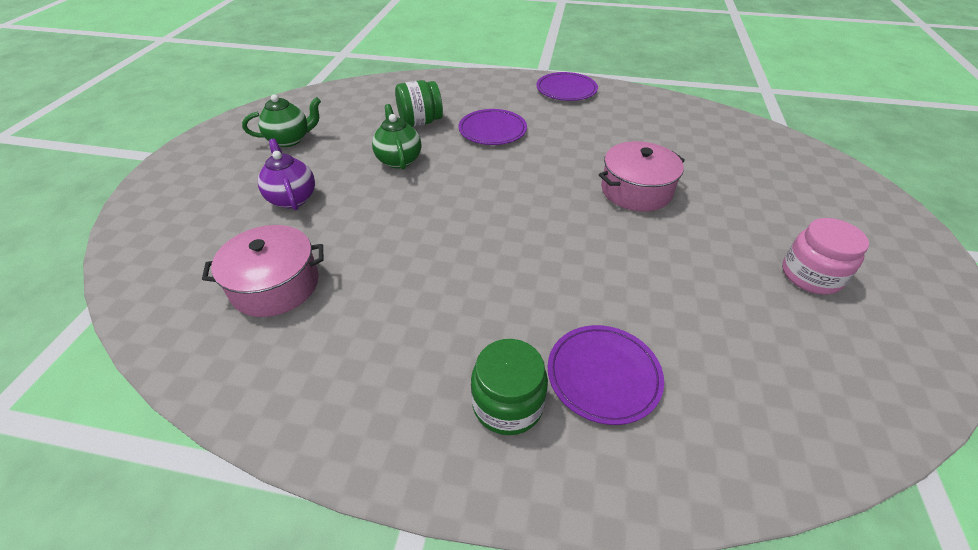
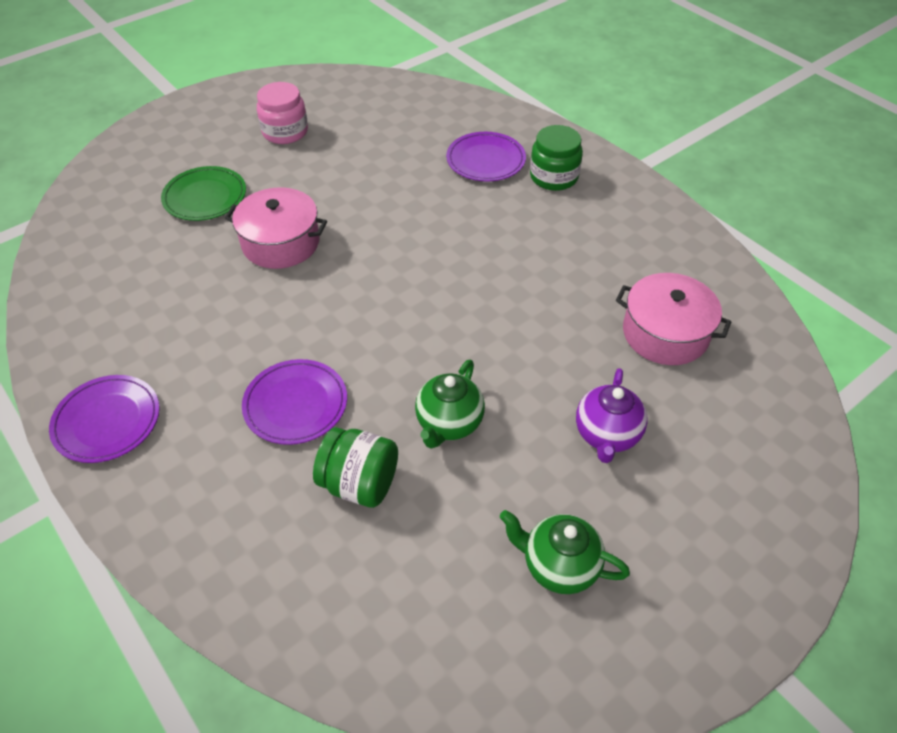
camera: 140 degrees left, 5 degrees up
(738, 188) = (205, 197): none -> green plate

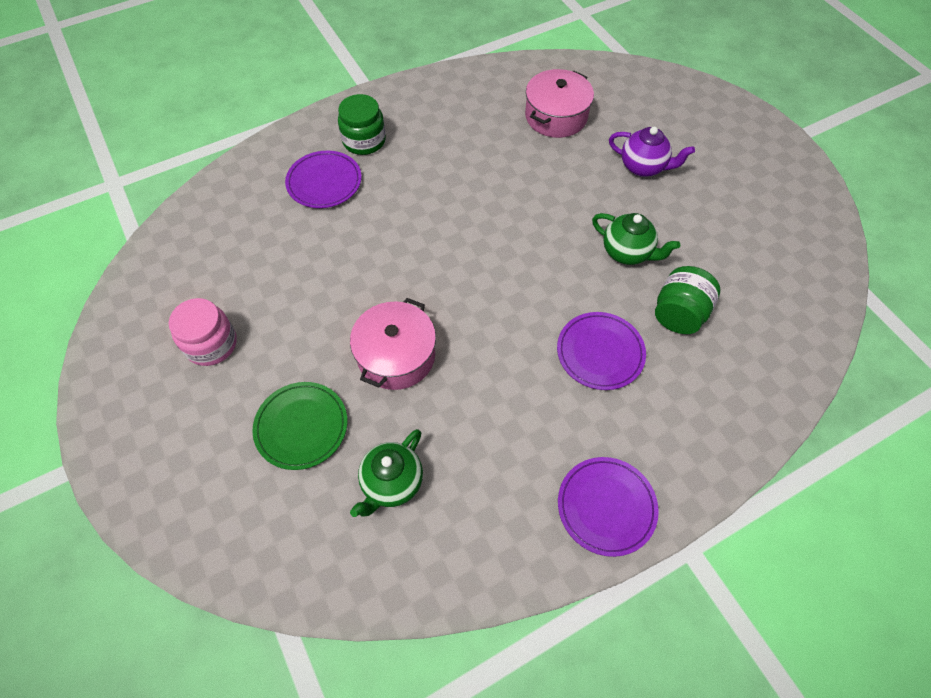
camera: 80 degrees left, 10 degrees up
(559, 566) = (743, 212): green teapot -> green teapot (392, 483)

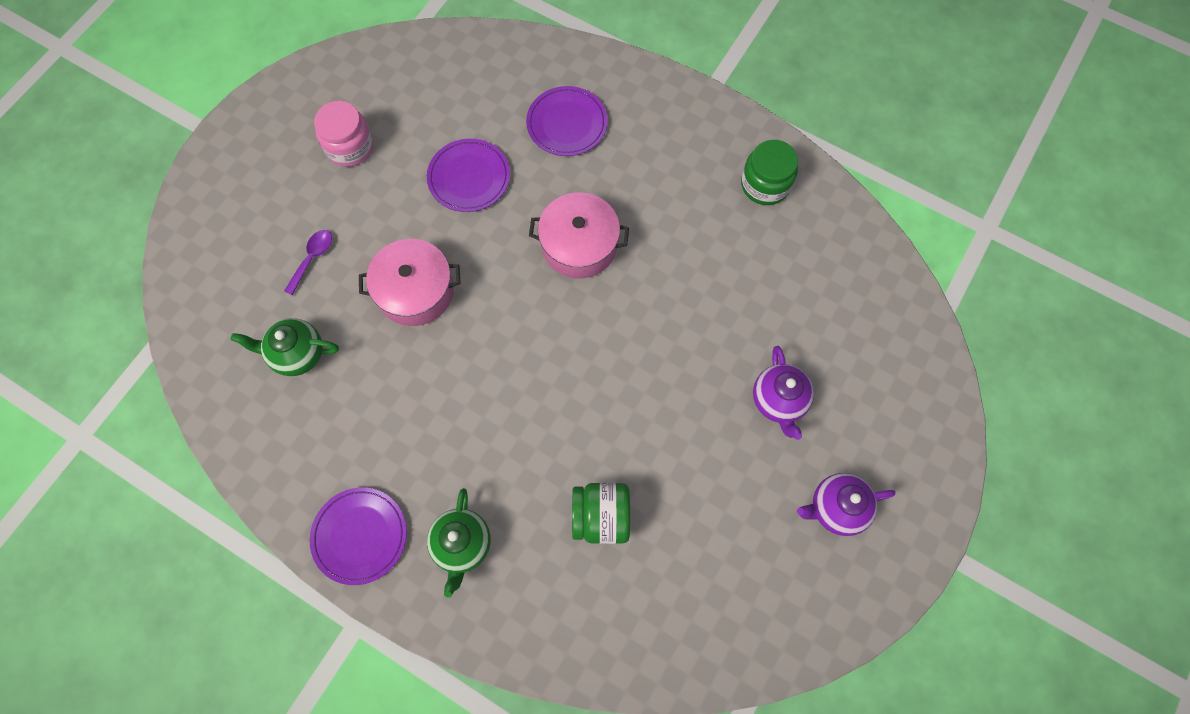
camera: 60 degrees right, 10 degrees up
(301, 427) = (312, 259): green plate -> purple spoon
(364, 141) = (639, 126): green jar -> green jar (765, 185)
(556, 116) = (794, 280): pink pot -> pink pot (579, 245)
(600, 352) = (514, 461): purple plate -> purple plate (469, 177)
(627, 252) = (649, 435): green teapot -> green teapot (462, 545)
(740, 174) = (836, 508): none -> purple teapot

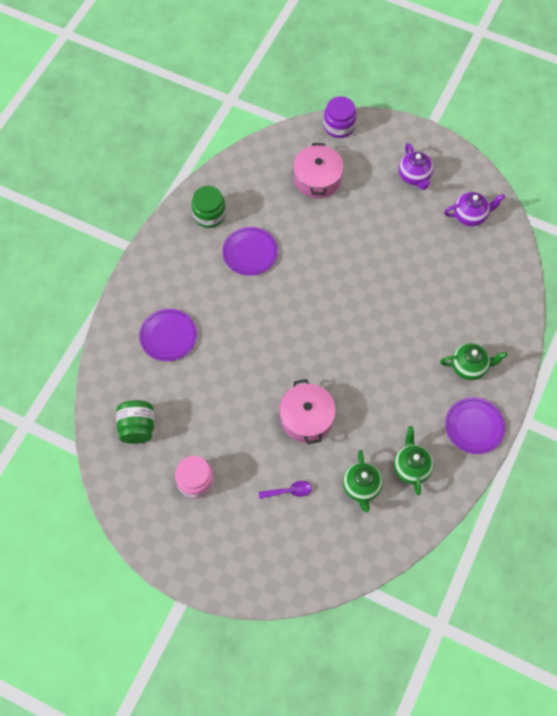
camera: 95 degrees left, 5 degrees down
(312, 259) = (289, 491): purple spoon -> purple spoon turned 150 degrees clockwise
(312, 429) = (411, 467): none -> green teapot
(469, 177) = (216, 395): purple plate -> purple plate (250, 252)
(579, 245) = (262, 320): pink pot -> pink pot (317, 179)
(601, 517) = (439, 294): green jar -> green jar (137, 428)
(778, 401) = (355, 205): purple teapot -> purple teapot (470, 216)
(940, 392) = (339, 126): none -> purple jar

